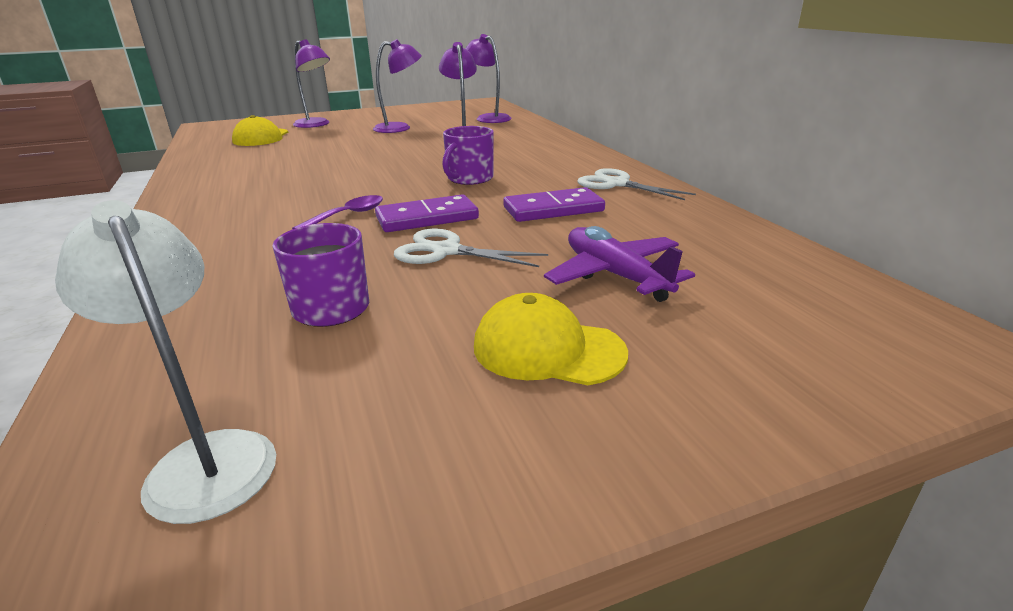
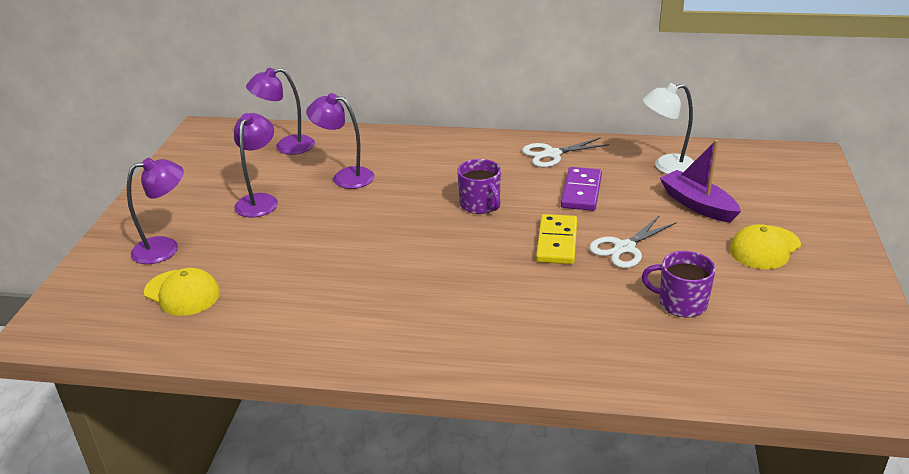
camera: 60 degrees left, 5 degrees up
(205, 458) = (812, 356): white lamp -> white lamp (666, 166)
(347, 215) = (521, 274): purple spoon -> none
(427, 218) = (556, 242): purple domino -> yellow domino
(615, 275) = (697, 205): purple plane -> purple boat

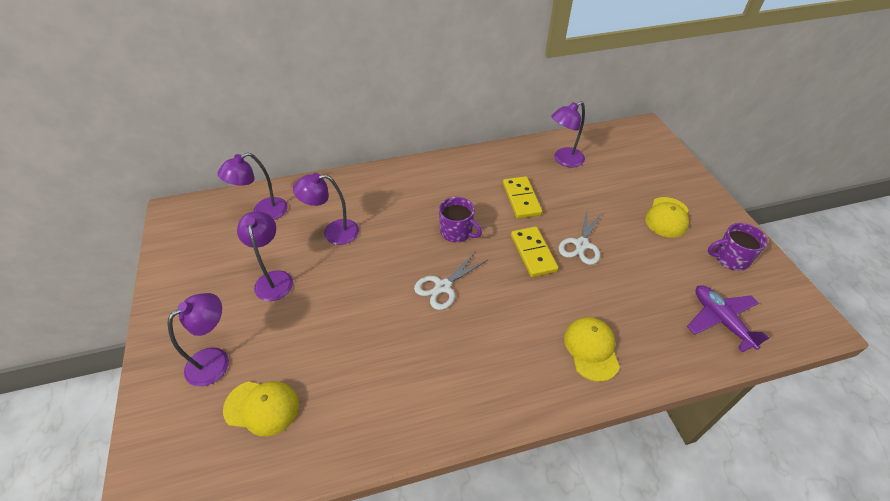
camera: 25 degrees left, 15 degrees up
(552, 154) = (479, 168): white scissors -> white scissors (443, 287)
(559, 340) = (591, 349): none -> yellow cap
(581, 192) = (521, 199): purple domino -> yellow domino
(666, 166) = (564, 160): white lamp -> purple lamp
(681, 303) = (647, 285): purple mug -> purple mug (730, 258)
(697, 205) = (604, 190): purple boat -> none
(754, 359) = (721, 320): none -> purple plane

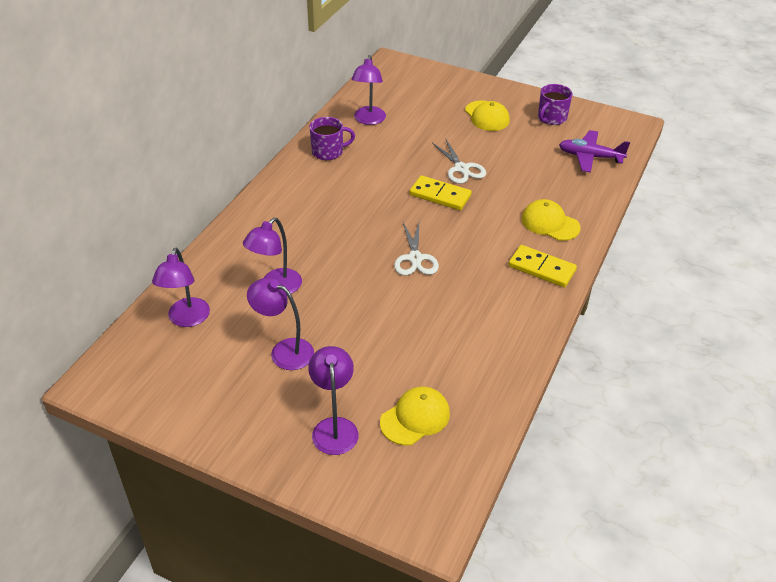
camera: 50 degrees left, 5 degrees down
(457, 232) = (369, 219): purple mug -> purple mug (328, 152)
(521, 199) = (379, 166): yellow domino -> yellow domino (541, 268)

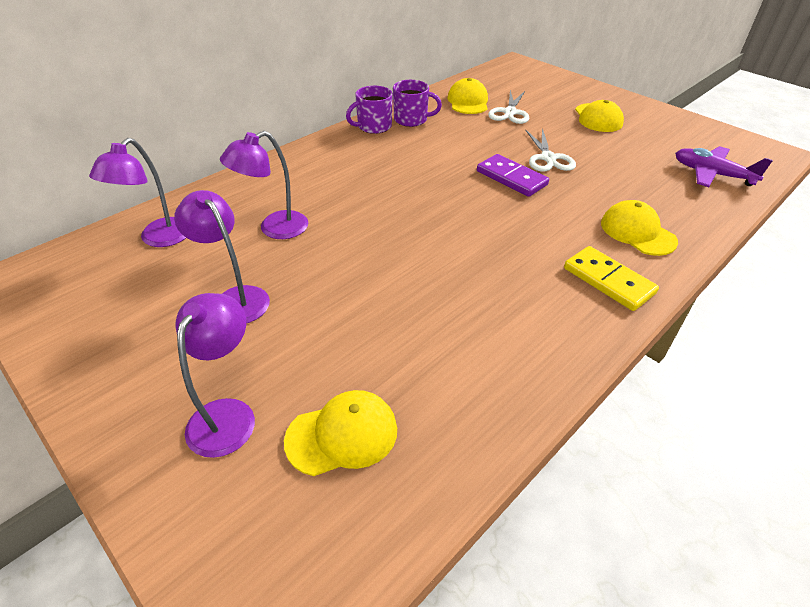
camera: 20 degrees right, 0 degrees up
(368, 120) = (468, 101): purple lamp -> yellow cap
(415, 258) = (450, 234): white scissors -> white scissors (510, 112)
(440, 195) = (511, 178): yellow domino -> purple domino
(551, 118) = (674, 131): purple mug -> purple mug (373, 126)

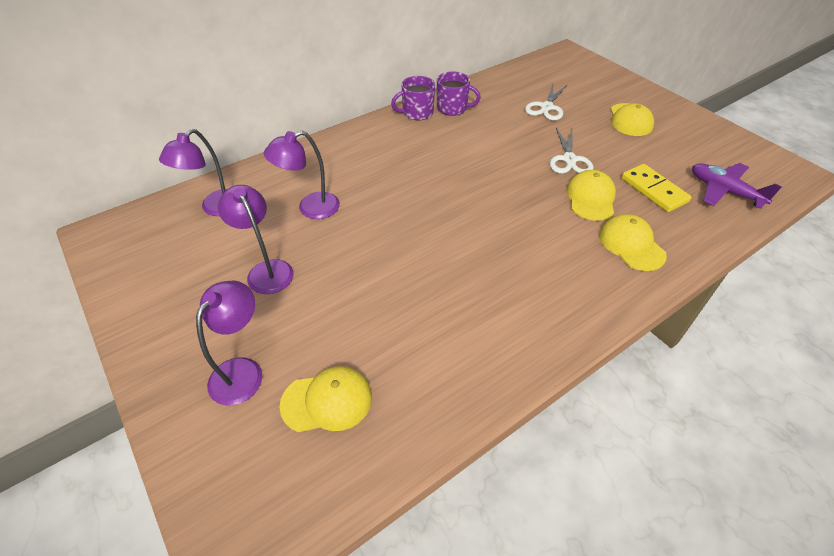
camera: 10 degrees right, 5 degrees up
(468, 101) = (510, 92): yellow cap -> yellow cap (591, 198)
(511, 178) = (529, 177): purple domino -> none
(608, 281) = (589, 290): yellow domino -> yellow domino (653, 190)

